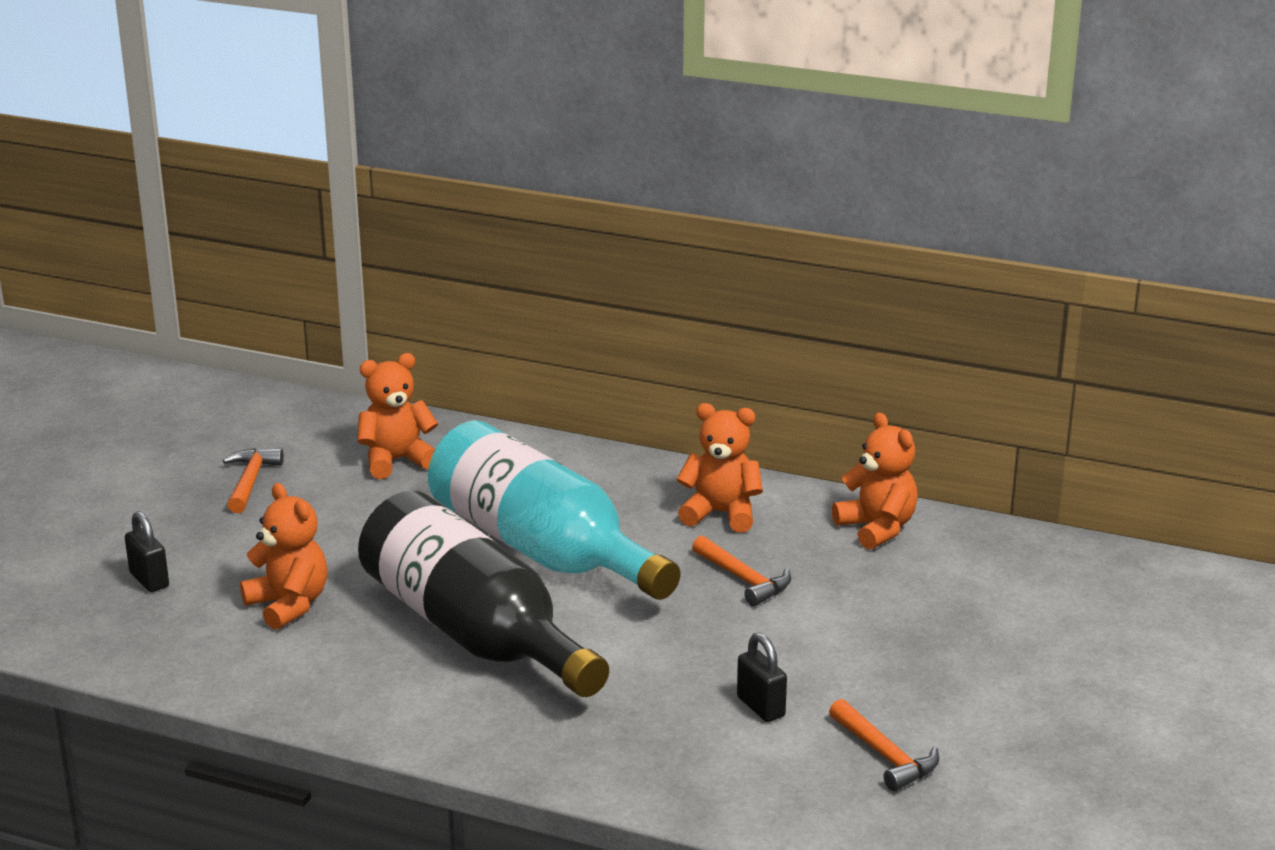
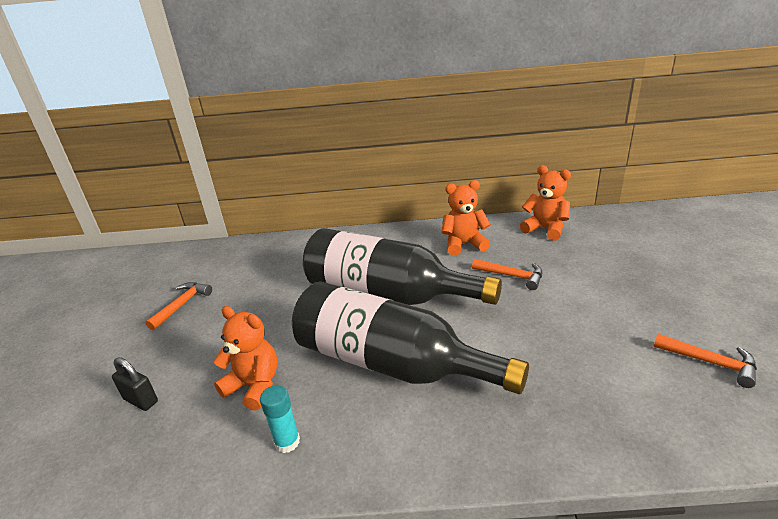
camera: 20 degrees left, 5 degrees up
(250, 481) = (182, 305): orange hammer -> orange hammer turned 45 degrees clockwise
(292, 670) = (287, 442): none -> turquoise glue stick
(396, 461) = (266, 266): orange teddy bear -> none
(541, 549) = (388, 293): turquoise bottle -> black bottle
(760, 707) = (607, 354): black padlock -> none

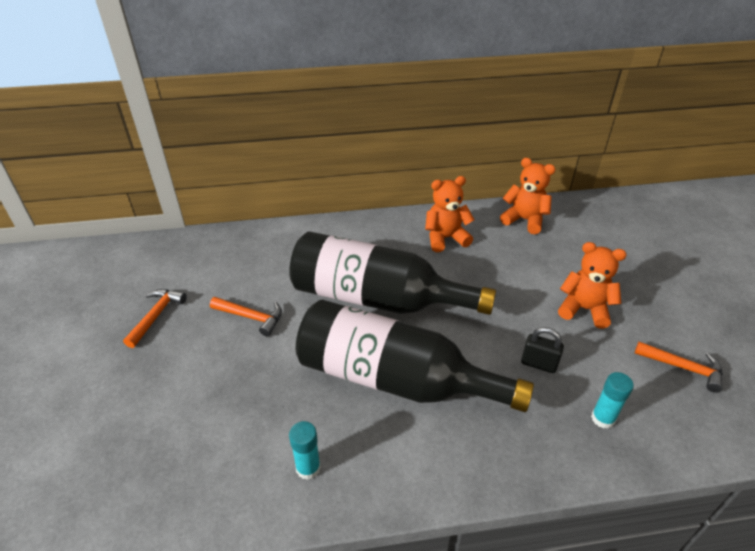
camera: 10 degrees left, 10 degrees up
(141, 400) = (143, 431): black padlock -> black padlock (538, 364)
(254, 386) = (260, 409): orange teddy bear -> orange teddy bear (584, 309)
(512, 276) = (498, 276): orange hammer -> orange hammer (251, 317)
(612, 409) = (603, 418): none -> turquoise glue stick

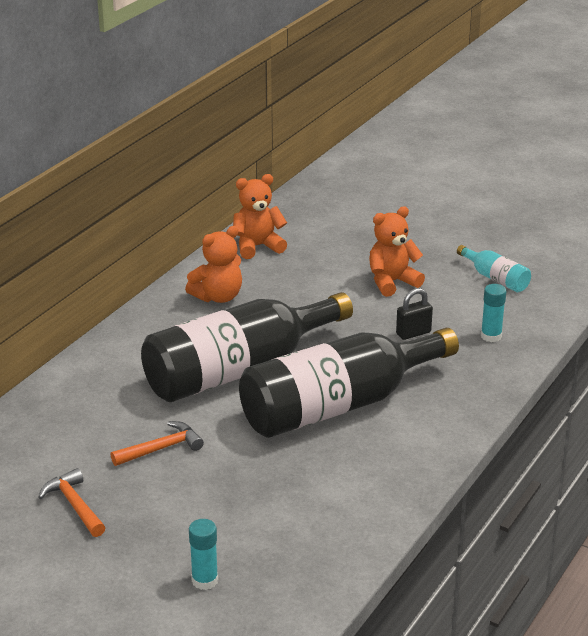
camera: 50 degrees left, 10 degrees down
(308, 468) = (368, 487): turquoise glue stick -> turquoise glue stick (205, 580)
(445, 238) = (218, 297): orange teddy bear -> orange teddy bear turned 150 degrees counterclockwise
(683, 368) = (495, 278): orange hammer -> turquoise bottle

